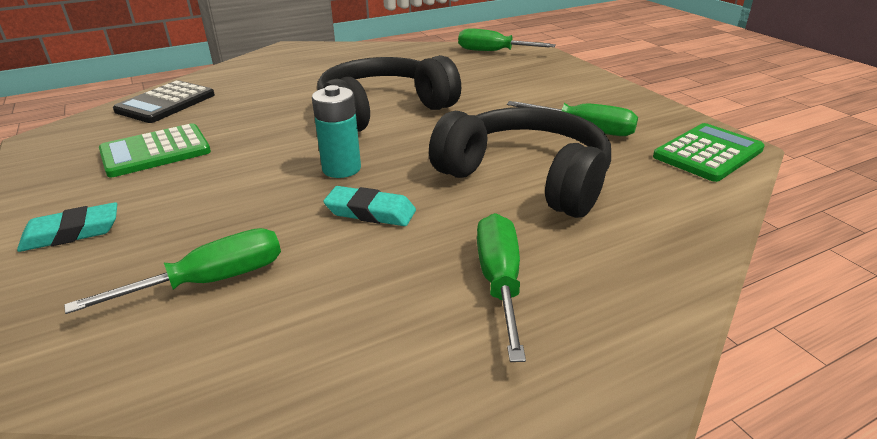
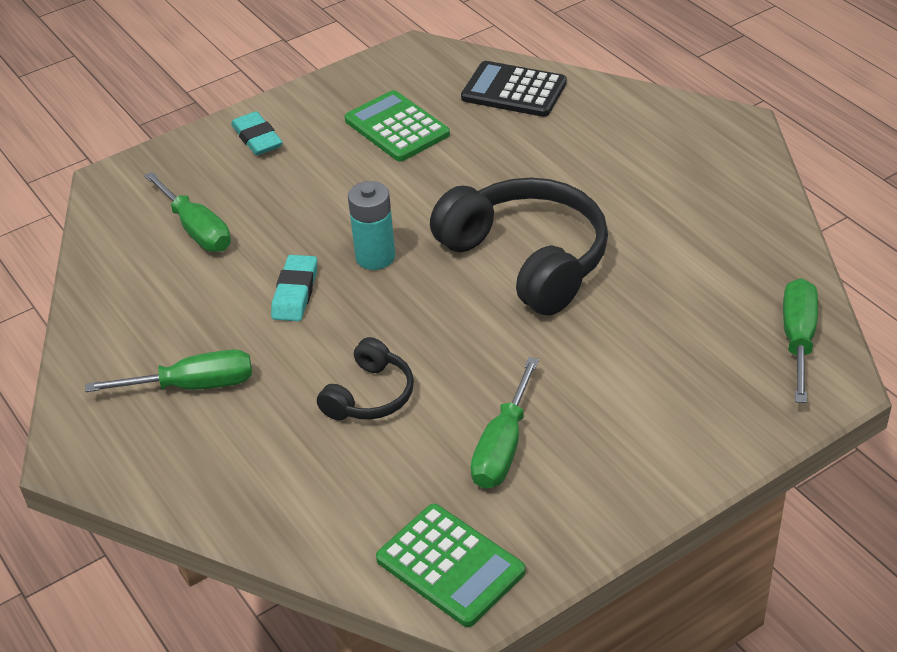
camera: 85 degrees right, 10 degrees up
(526, 177) = (370, 395): black headphones -> black headphones, size x0.52

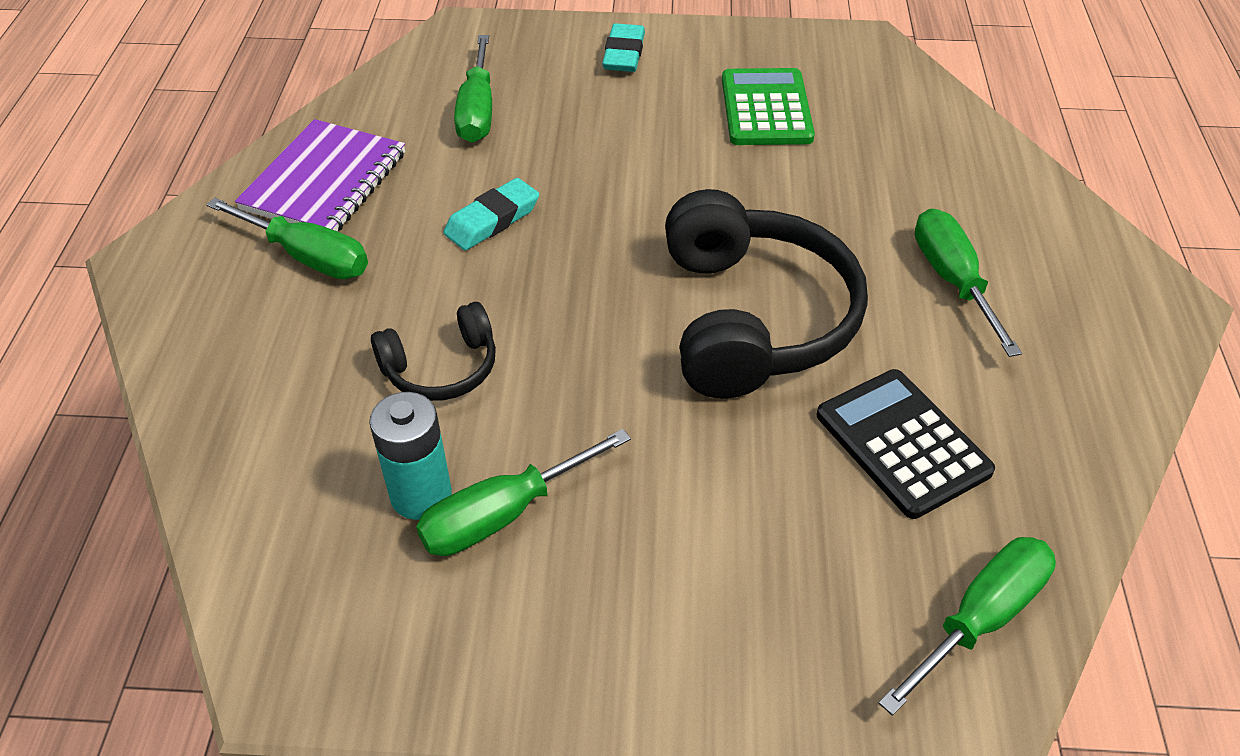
camera: 35 degrees right, 5 degrees up
(141, 333) = (325, 181): none -> purple notebook
(375, 257) = (603, 227): turquoise battery -> turquoise battery (421, 495)
(450, 565) = (306, 613): green calculator -> none
(514, 90) = (929, 131): black calculator -> black calculator (902, 443)
(616, 174) = (952, 280): none -> green screwdriver

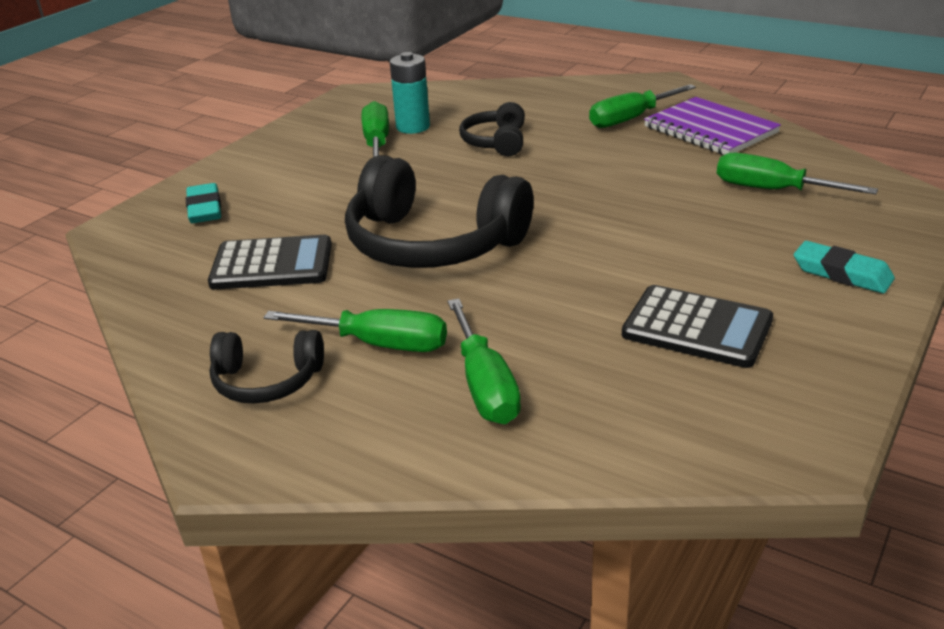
camera: 120 degrees right, 15 degrees down
(492, 220) = (622, 175): turquoise eraser -> turquoise eraser (204, 209)
(766, 109) = (697, 328): green calculator -> black calculator
(980, 619) = (146, 248): green screwdriver -> green screwdriver (484, 385)
(1069, 330) = (267, 381): none -> black headphones

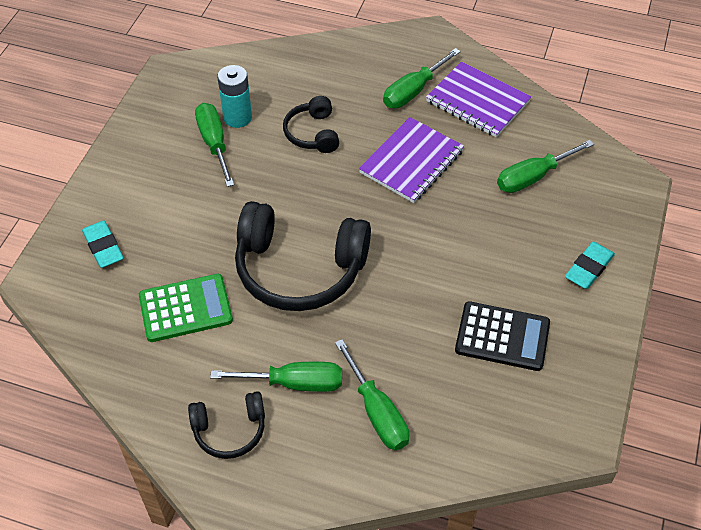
camera: 15 degrees left, 20 degrees up
(272, 265) = (185, 308): black calculator -> green calculator
(611, 169) = (411, 162): none -> purple notebook
(772, 190) = (533, 177): green screwdriver -> green screwdriver turned 45 degrees counterclockwise
(842, 273) = (588, 268): turquoise eraser -> turquoise eraser turned 75 degrees counterclockwise

